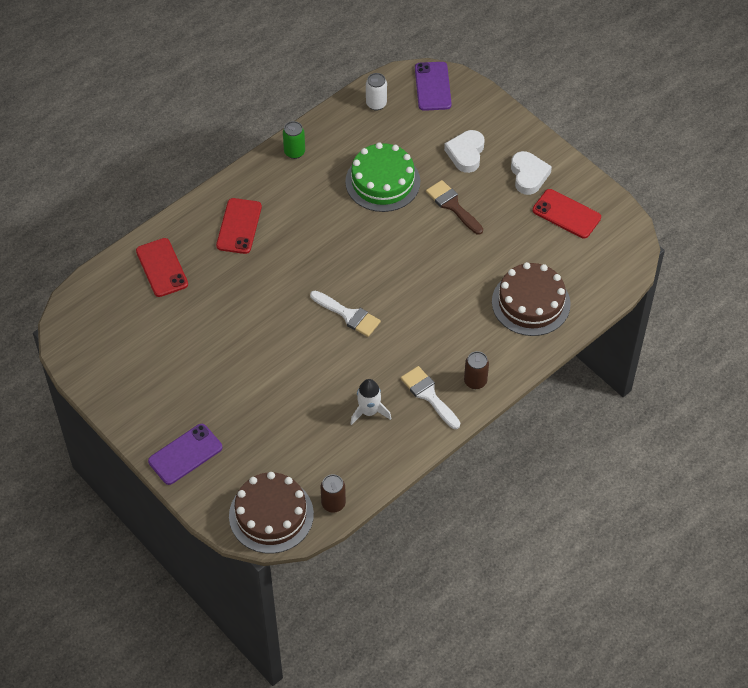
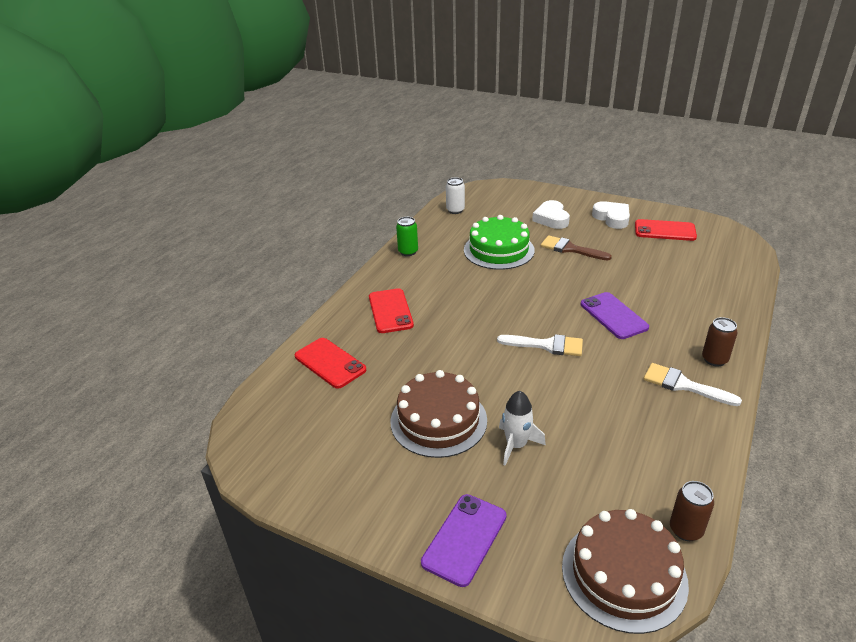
camera: 20 degrees left, 20 degrees down
(369, 411) = (639, 419): white rocket -> white rocket (516, 445)
(433, 86) = (492, 192): purple phone -> purple phone (613, 316)
(531, 303) = (699, 289): brown cake -> brown cake (438, 420)

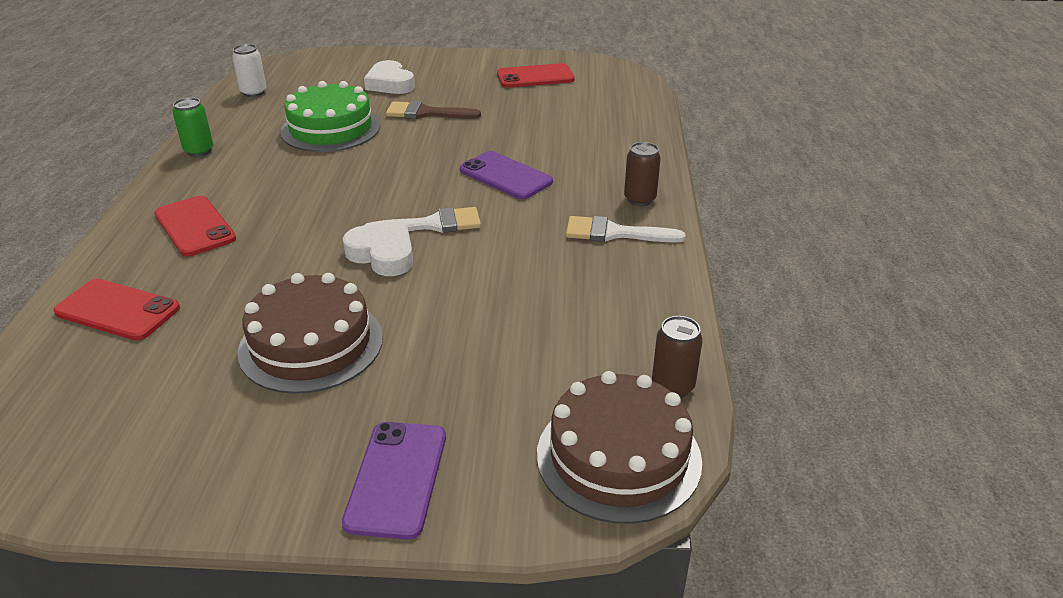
camera: 25 degrees left, 0 degrees up
(516, 445) = (430, 347): white rocket -> none
(612, 218) = (467, 72): white heart -> white heart (382, 255)

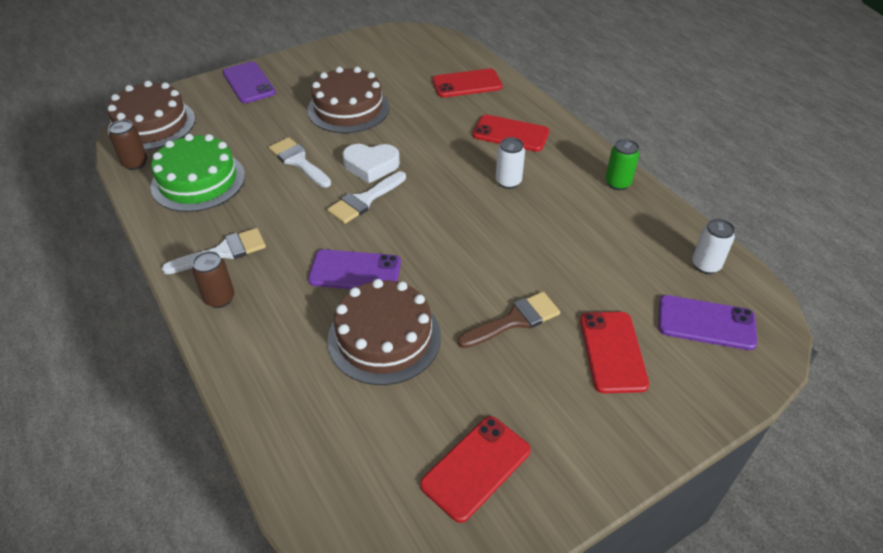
camera: 145 degrees right, 10 degrees up
(280, 187) = (508, 182): none -> white can
(313, 75) = (706, 323): none -> purple phone
(331, 129) = (565, 254): green cake -> green cake (198, 181)
(390, 84) = (613, 352): white heart -> red phone
(455, 295) = (298, 161): none -> white brush
(527, 135) = (384, 337): none -> brown cake

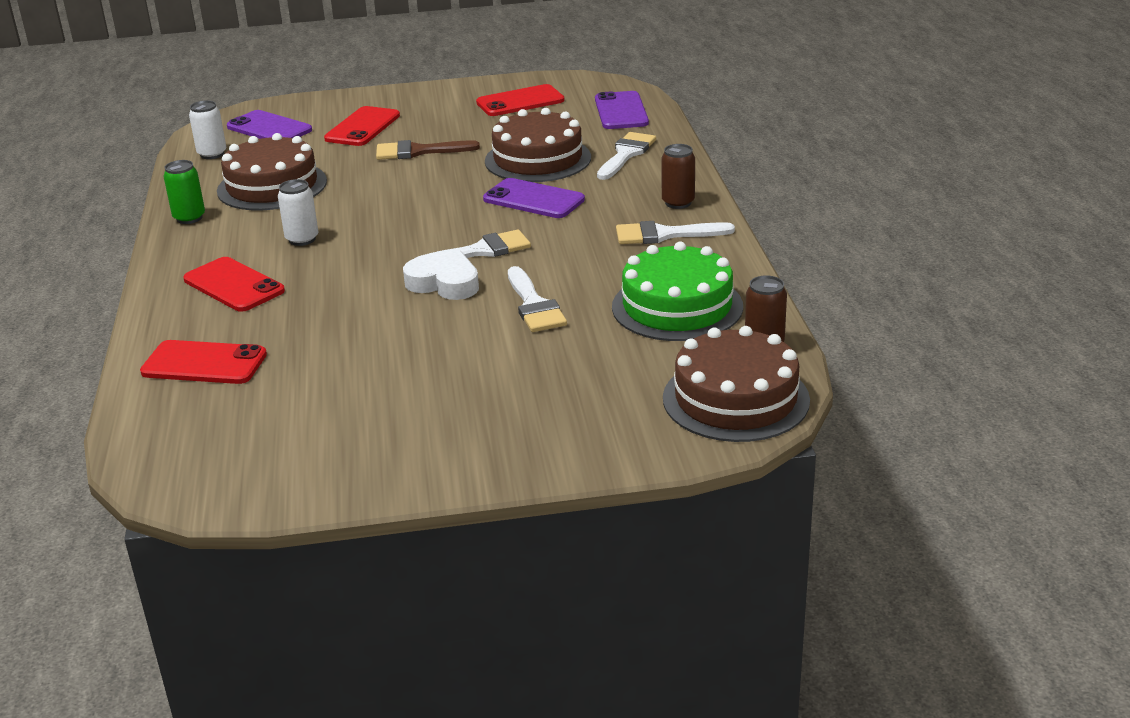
camera: 155 degrees left, 15 degrees down
(248, 83) = (550, 442): purple phone -> purple phone (621, 111)
(294, 371) = (626, 154): none -> white brush
(348, 108) = (416, 362): brown cake -> brown cake (272, 186)

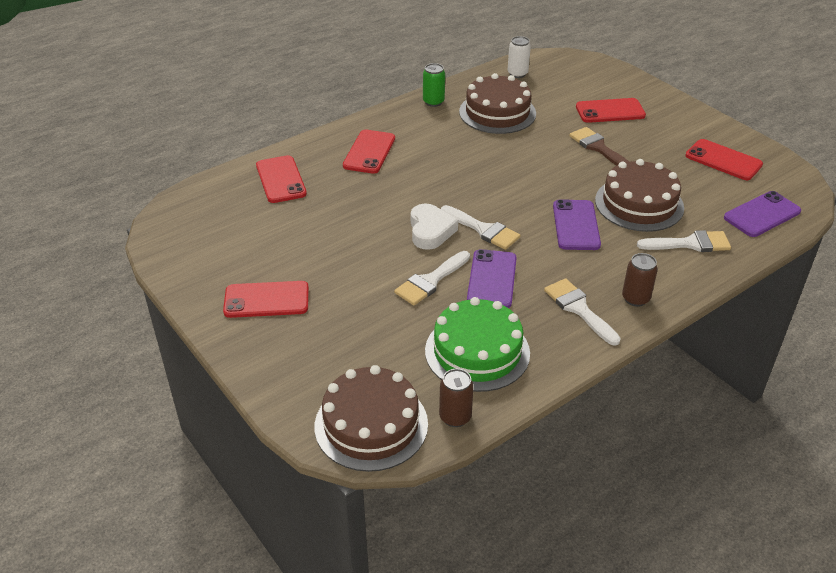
camera: 60 degrees right, 10 degrees up
(269, 128) = (571, 78): purple phone -> purple phone (492, 279)
(302, 239) = (441, 152): white can -> none
(449, 427) = (266, 300): none -> red phone

